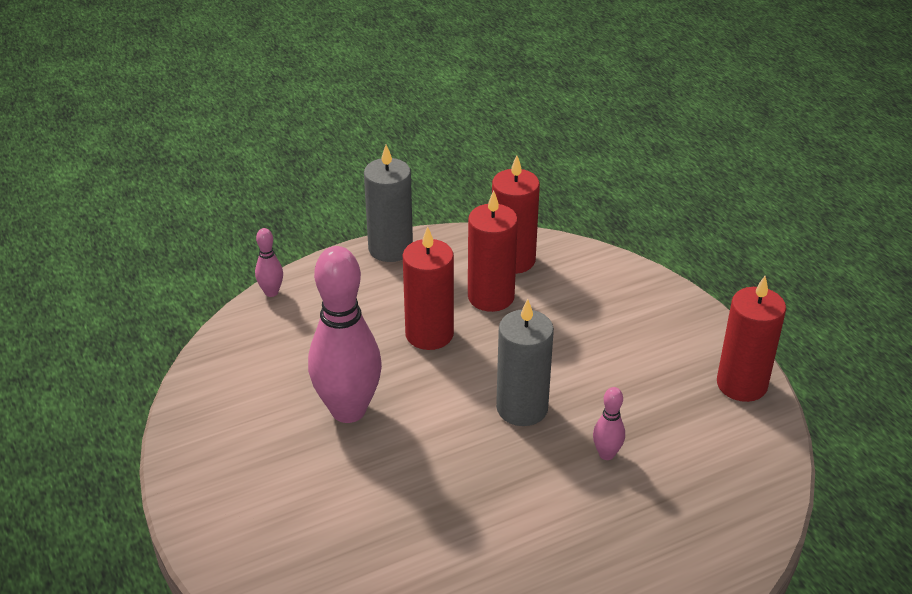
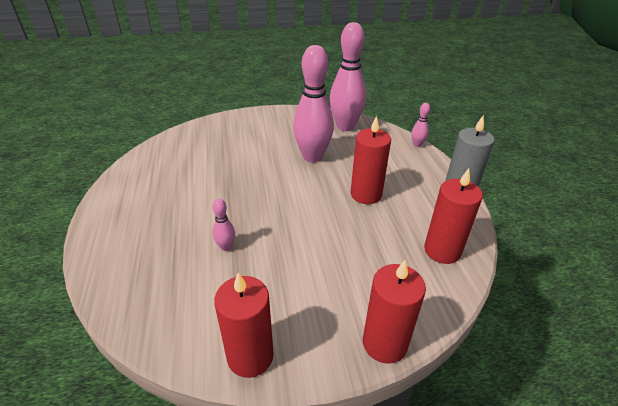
camera: 105 degrees right, 0 degrees up
(229, 385) = (345, 126): none -> pink bowling pin
(491, 297) = (398, 229): red candle -> red candle (384, 343)
(522, 408) = (284, 219): grey candle -> none

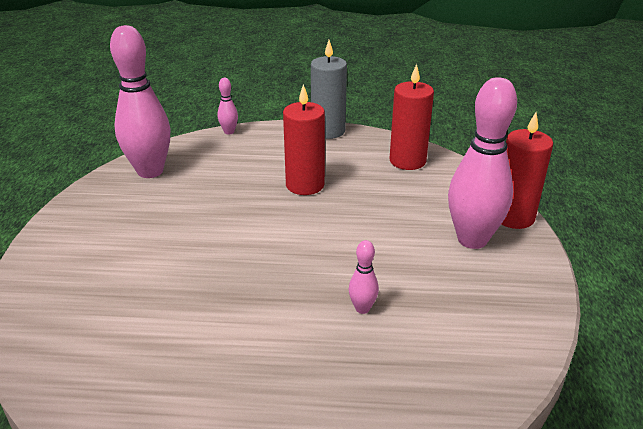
camera: 75 degrees left, 5 degrees down
(250, 356) = (528, 302): red candle -> none
(312, 157) = (205, 210): pink bowling pin -> pink bowling pin (472, 239)

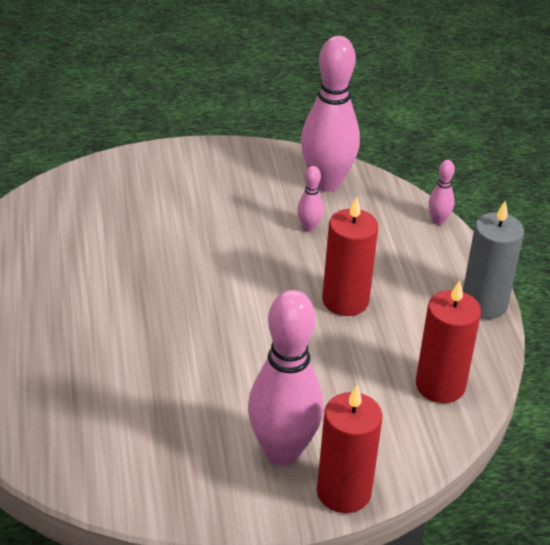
camera: 75 degrees right, 5 degrees up
(362, 308) = (142, 369): pink bowling pin -> pink bowling pin (308, 227)

